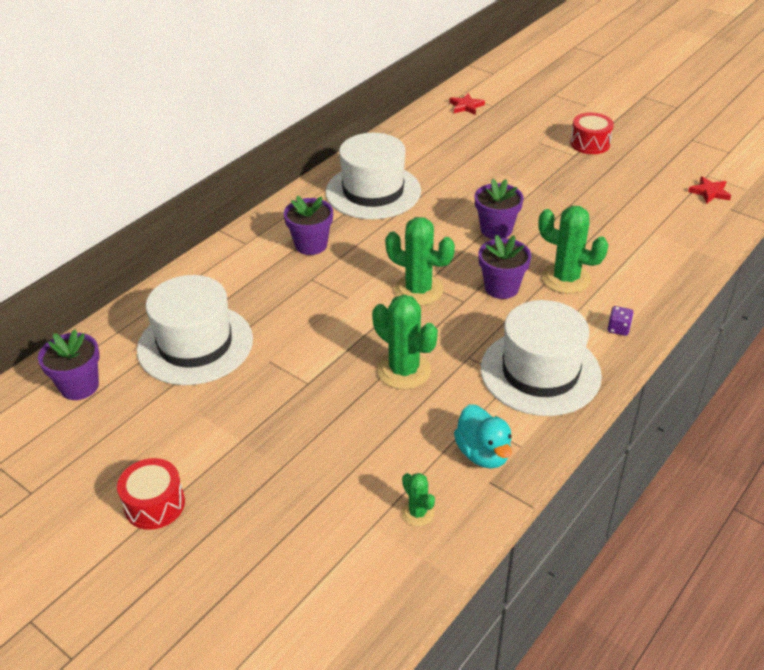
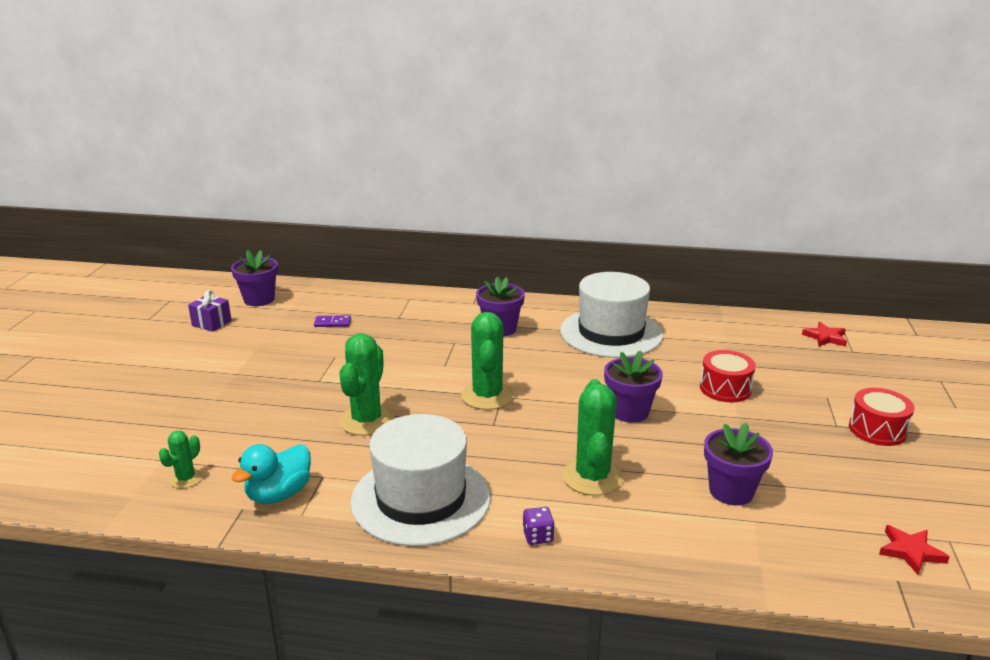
camera: 60 degrees right, 15 degrees down
(101, 437) = (211, 323): none -> purple gift
(155, 504) = (153, 362): red drum -> red drum (725, 388)
(195, 344) = (332, 323): white hat -> purple domino
(501, 288) = (536, 440): purple flower pot -> purple flower pot (731, 491)

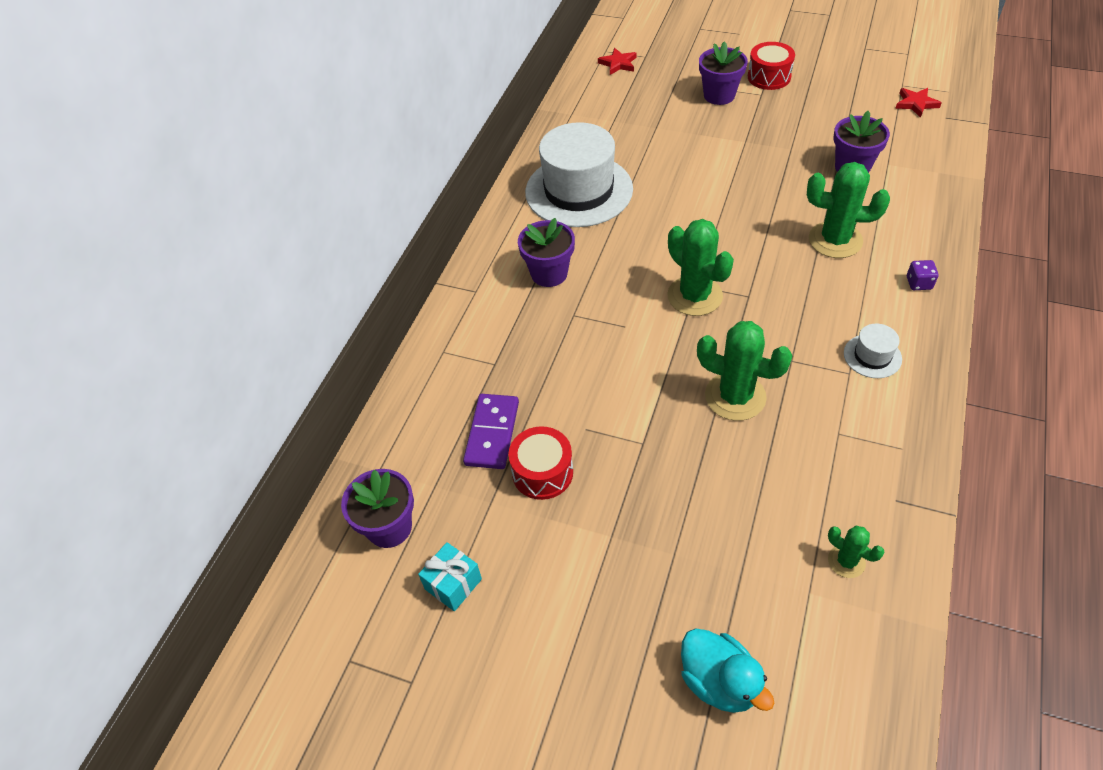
camera: 75 degrees left, 25 degrees up
(211, 323) = (453, 584): purple gift -> turquoise gift
(279, 494) = (871, 469): turquoise duck -> turquoise duck (719, 682)
(332, 323) = (492, 433): purple domino -> purple domino, size x1.76
(421, 499) = (872, 356): white hat -> white hat, size x0.43
(487, 396) = (695, 296): green cactus -> green cactus turned 45 degrees clockwise
(629, 412) = (733, 202): purple flower pot -> purple flower pot (719, 95)
(725, 388) = (699, 138): red drum -> red drum (542, 472)

